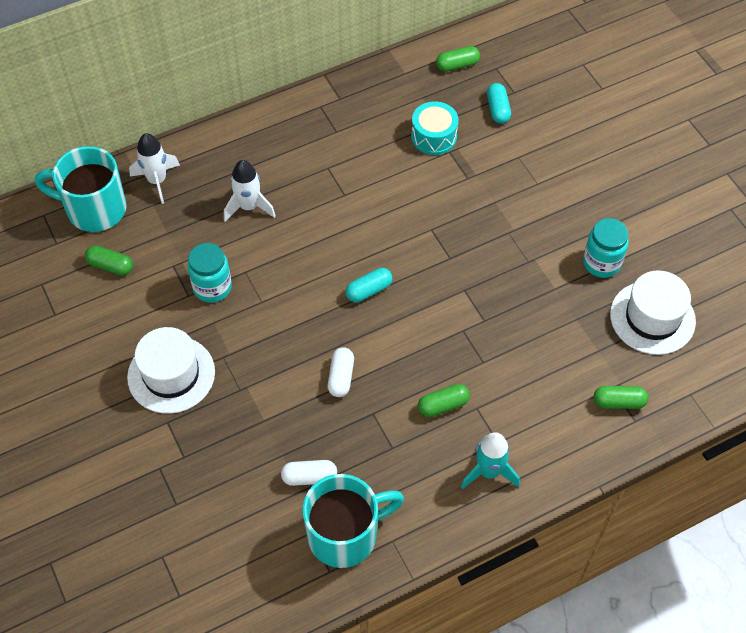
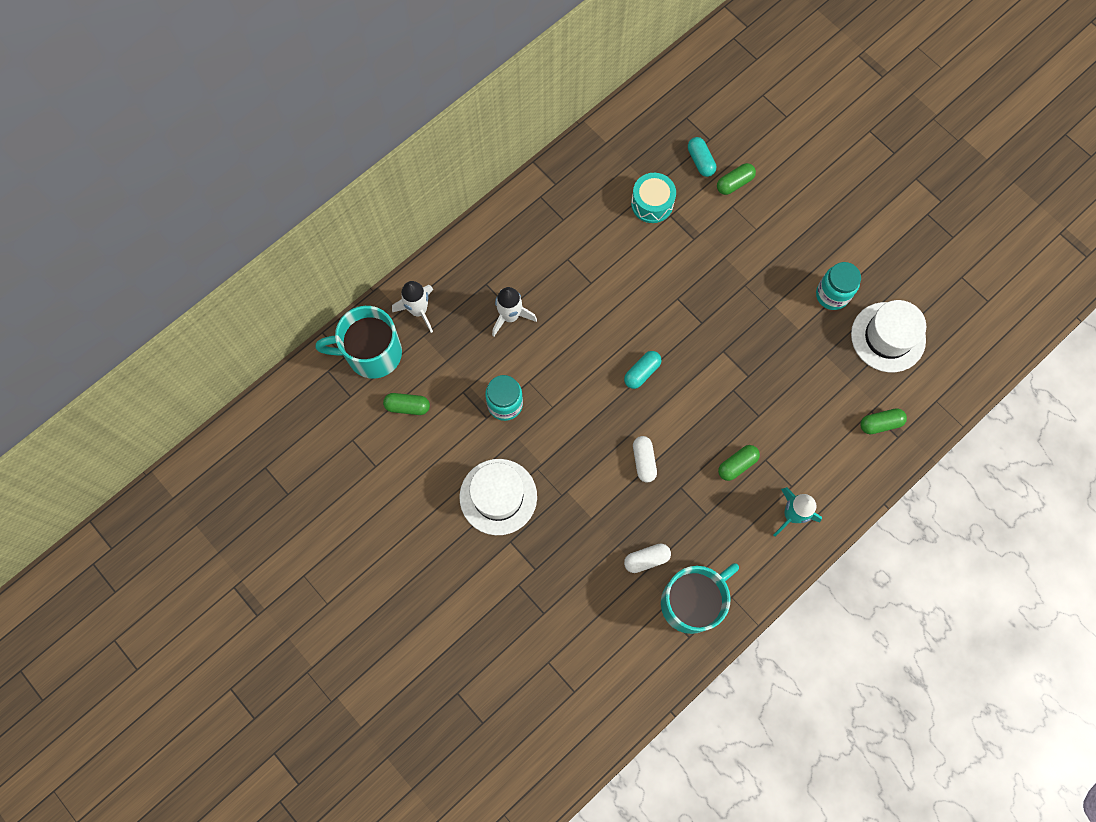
camera: 15 degrees left, 15 degrees up
(457, 65) = (651, 123): green capsule -> green capsule (734, 183)

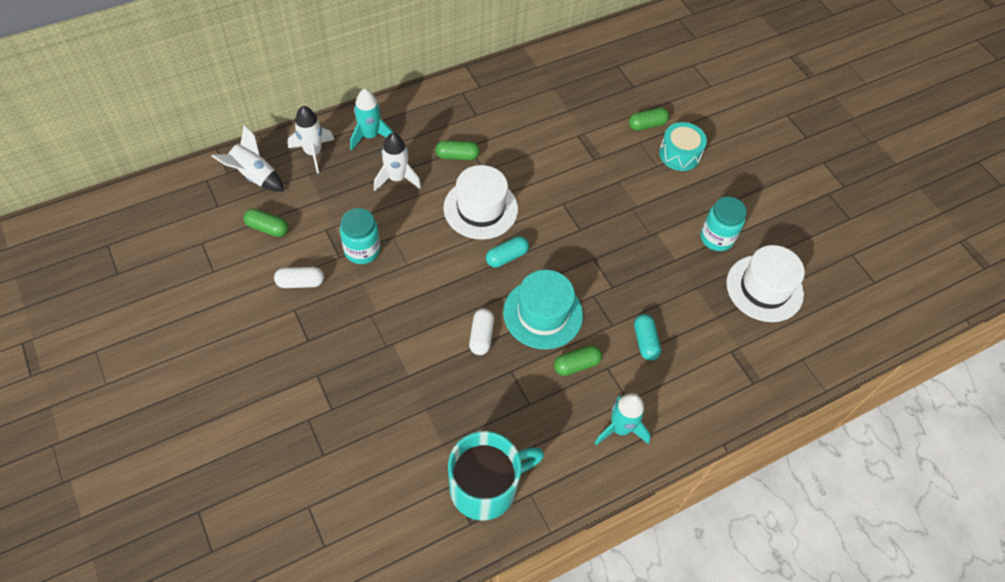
camera: 10 degrees right, 15 degrees down
(372, 353) = (254, 176): turquoise mug -> white rocket
(467, 275) = (370, 136): none -> turquoise rocket
(498, 496) = (322, 330): white hat -> white hat (480, 208)
(646, 559) = (451, 431): white capsule -> white capsule (300, 282)
(652, 203) = (564, 122): turquoise drum -> turquoise drum (679, 154)
(692, 422) = (543, 313): none -> turquoise hat
(700, 161) = (620, 101): turquoise capsule -> turquoise capsule (645, 342)
(880, 423) = (737, 365): green capsule -> green capsule (457, 156)

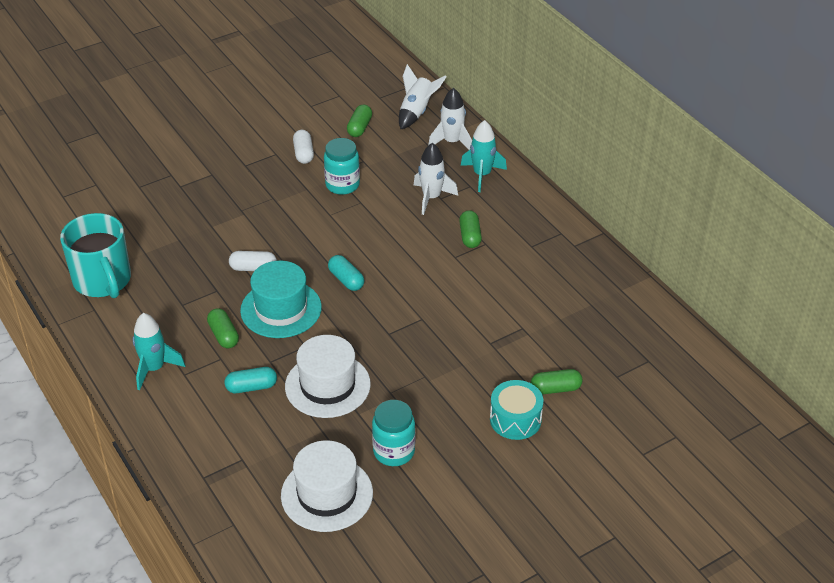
camera: 90 degrees right, 15 degrees down
(480, 208) = (404, 257): white hat -> white hat (327, 385)
(647, 125) = (555, 389): green capsule -> green capsule turned 75 degrees counterclockwise

